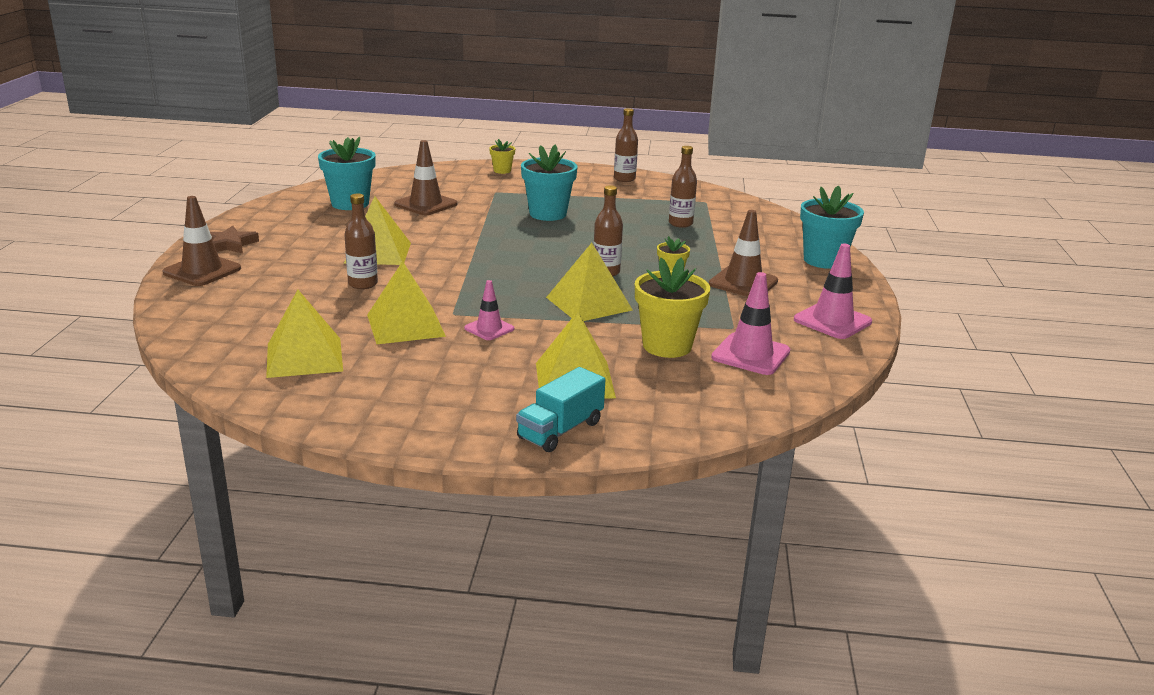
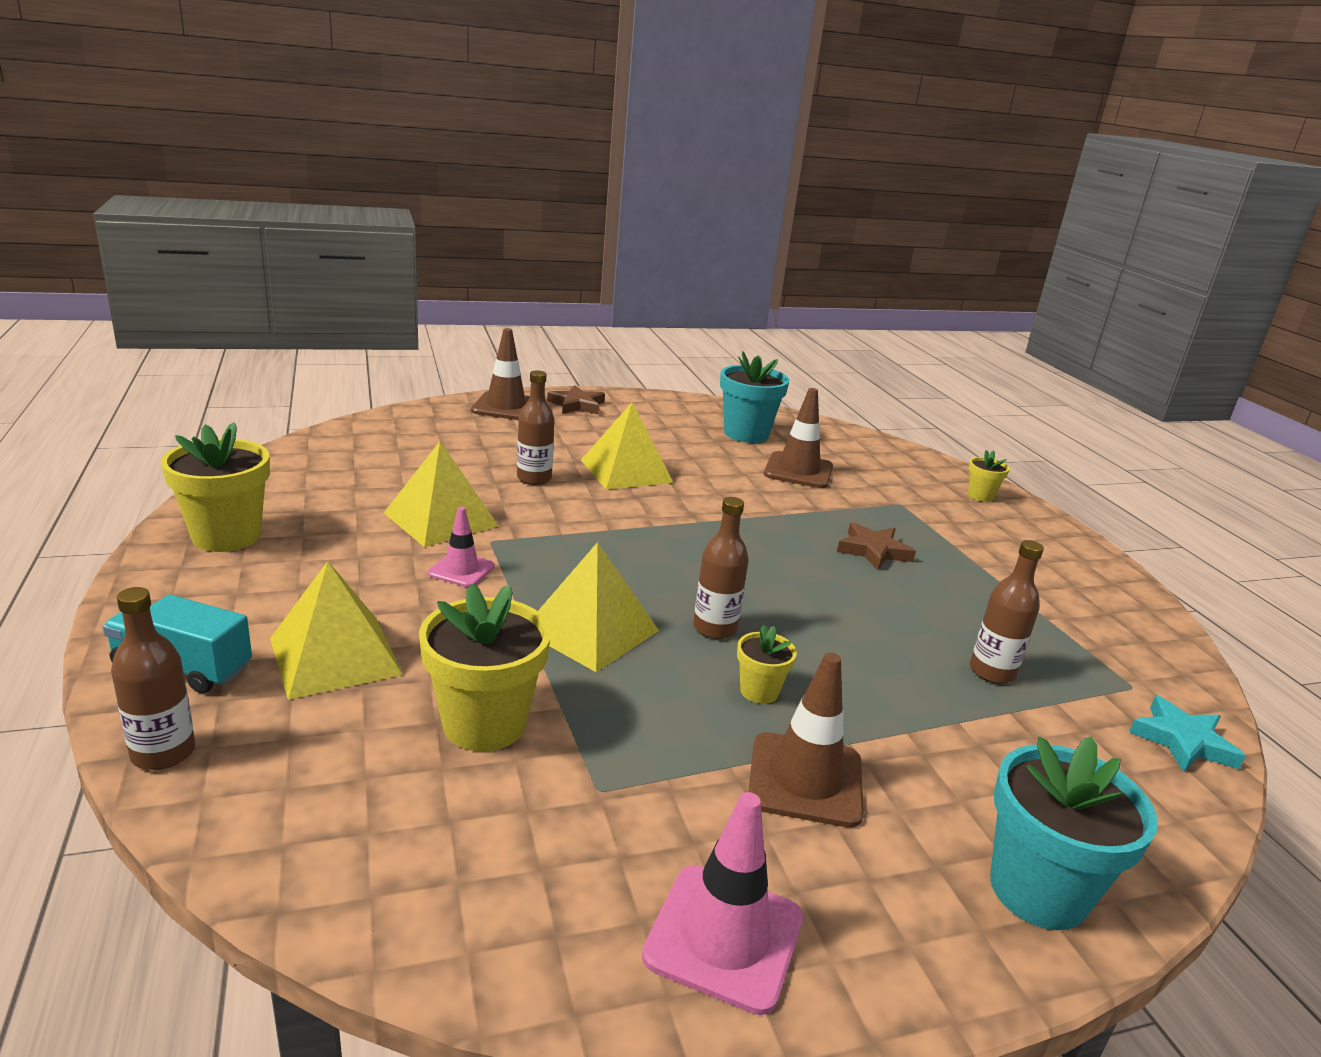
camera: 65 degrees right, 0 degrees up
(304, 357) = (335, 484): yellow pyramid -> none
(369, 407) = (226, 536): none -> yellow flower pot
(548, 214) = (873, 551): turquoise flower pot -> brown star
(624, 179) = (1105, 591): brown bottle -> brown bottle (163, 753)
(747, 207) = (1182, 741): none -> turquoise star
(750, 354) = (498, 826): pink traffic cone -> none

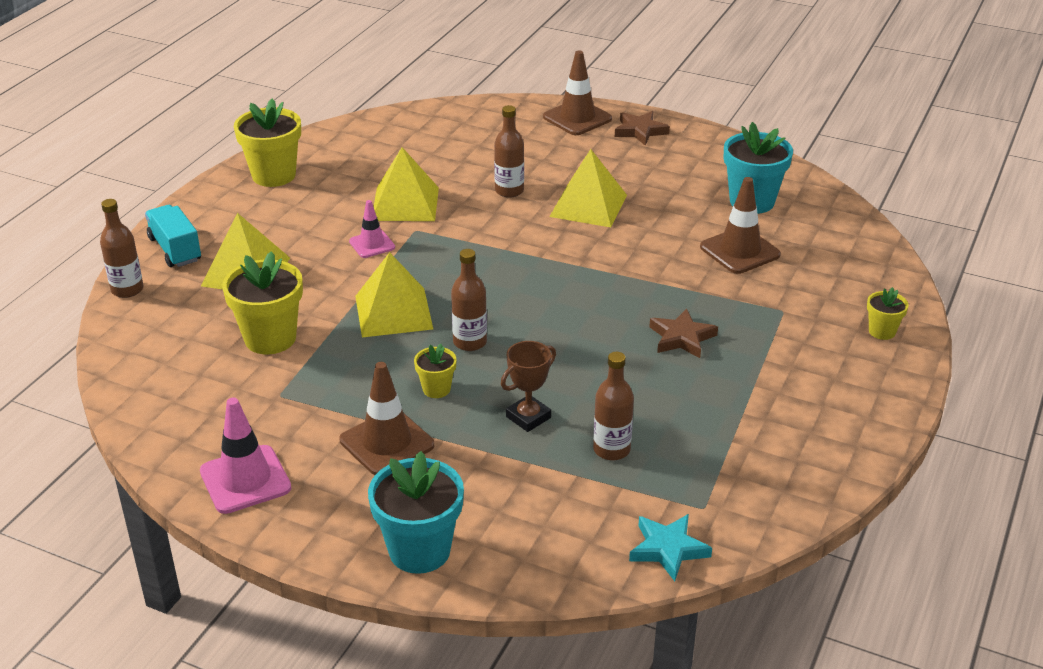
camera: 45 degrees right, 10 degrees up
(882, 677) = (528, 417): none -> brown trophy

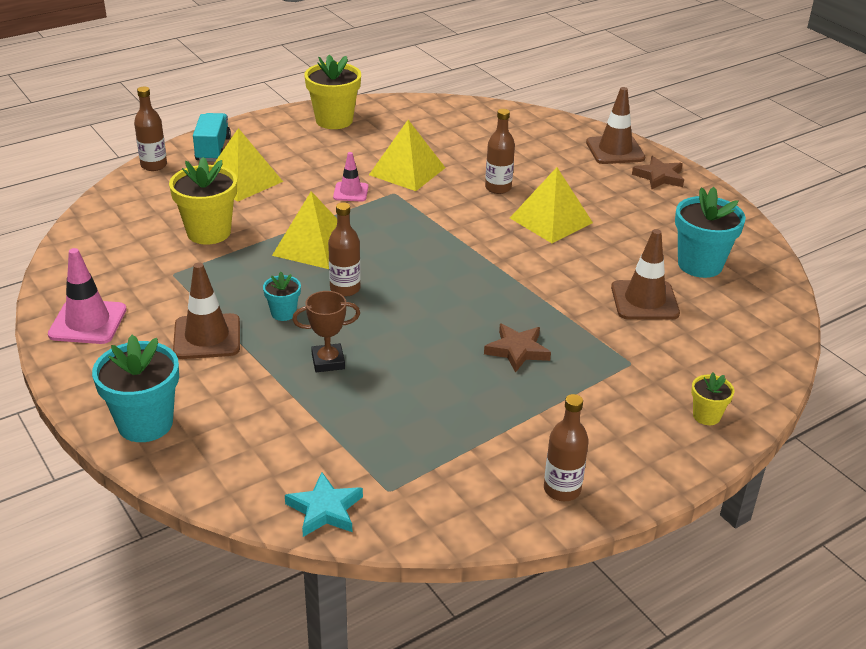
camera: 30 degrees right, 0 degrees up
(436, 389) = (283, 313): yellow flower pot -> turquoise flower pot
(611, 450) = (365, 413): brown bottle -> brown bottle (562, 489)

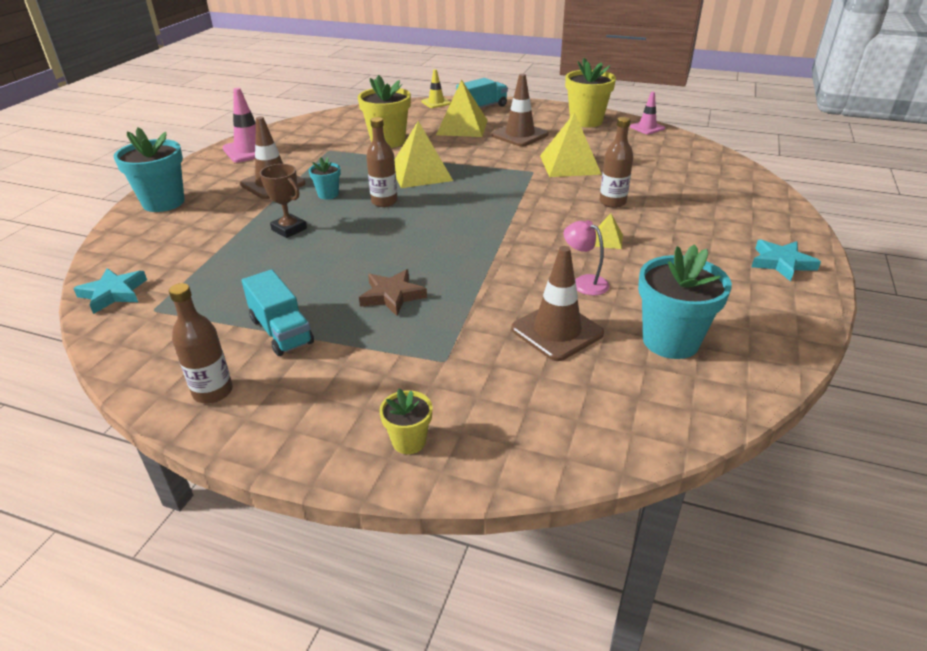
camera: 55 degrees right, 0 degrees up
(154, 165) = (436, 102): brown bottle -> yellow traffic cone
(351, 192) = (507, 159): pink traffic cone -> pink traffic cone (647, 128)
(509, 426) = (281, 331): none -> turquoise truck
(551, 220) = (607, 240): yellow pyramid -> yellow pyramid, size x0.47
(596, 259) = (584, 282): none -> pink lamp
(615, 150) = (777, 226): brown traffic cone -> brown traffic cone (519, 135)
(659, 177) = (781, 263): brown star -> turquoise star

